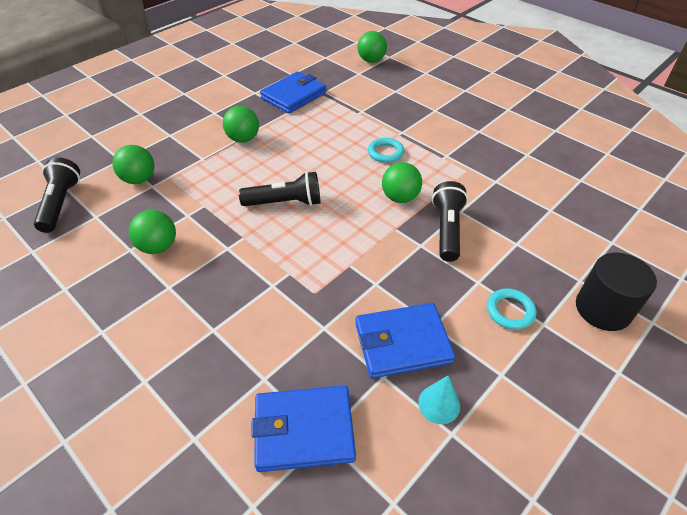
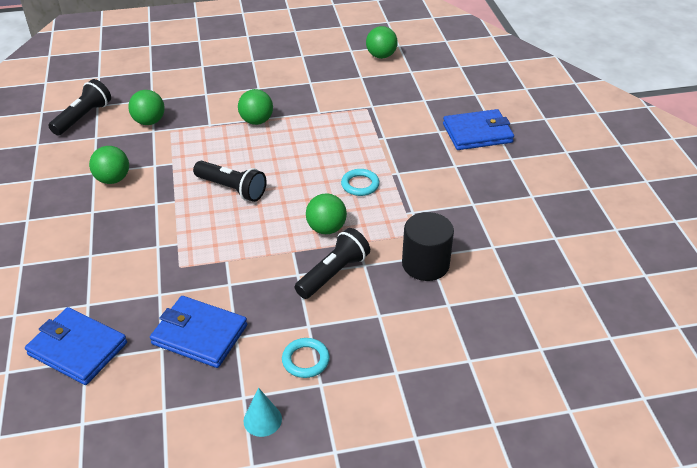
camera: 35 degrees right, 5 degrees down
(293, 95) = (340, 98): blue wallet -> blue wallet (477, 133)
(371, 61) = (451, 91): green ball -> green ball (381, 56)
(439, 404) = (177, 387): turquoise cone -> turquoise cone (262, 420)
(602, 309) = (384, 403): black cylinder -> black cylinder (425, 264)

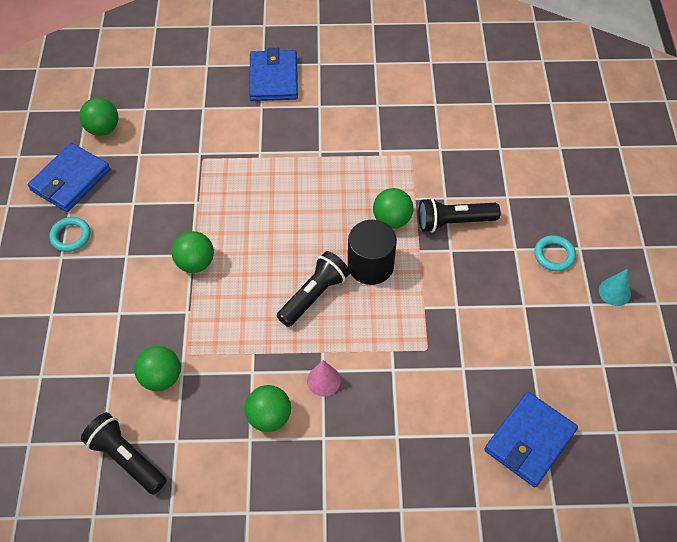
camera: 80 degrees left, 15 degrees up
(146, 205) = (323, 380): none -> pink cone
(199, 334) = (519, 334): blue wallet -> blue wallet (70, 180)
(333, 273) = (453, 222): black flashlight -> black flashlight turned 60 degrees counterclockwise
(360, 185) = (332, 183): turquoise ring -> turquoise ring (71, 236)
(425, 264) = (450, 154): black cylinder -> black cylinder (370, 265)

